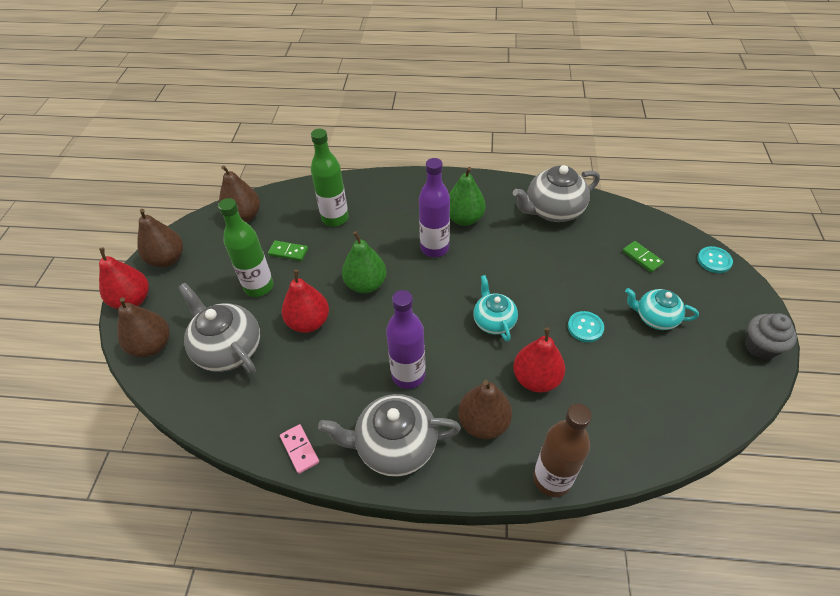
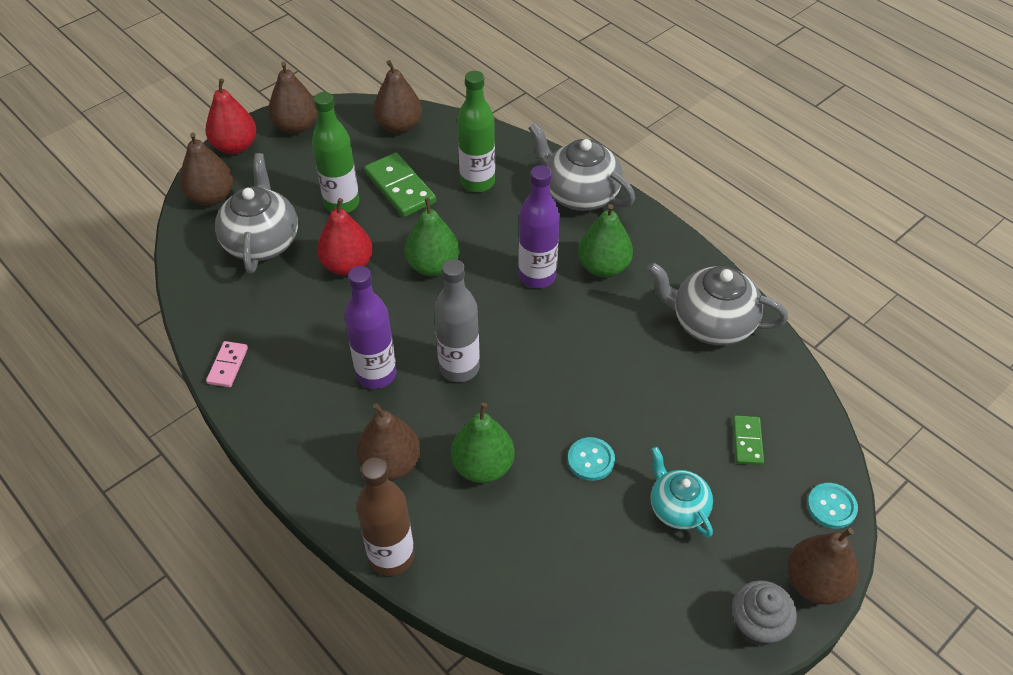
camera: 40 degrees right, 0 degrees up
(288, 252) = (400, 187): green domino -> green domino, size x1.77
(394, 446) = (299, 422): grey teapot -> grey teapot (579, 194)
(453, 332) = (459, 368): none -> grey bottle
(493, 321) = (508, 386): turquoise teapot -> none
(536, 379) = (483, 466): red pear -> green pear
(754, 303) = (815, 583): none -> brown pear

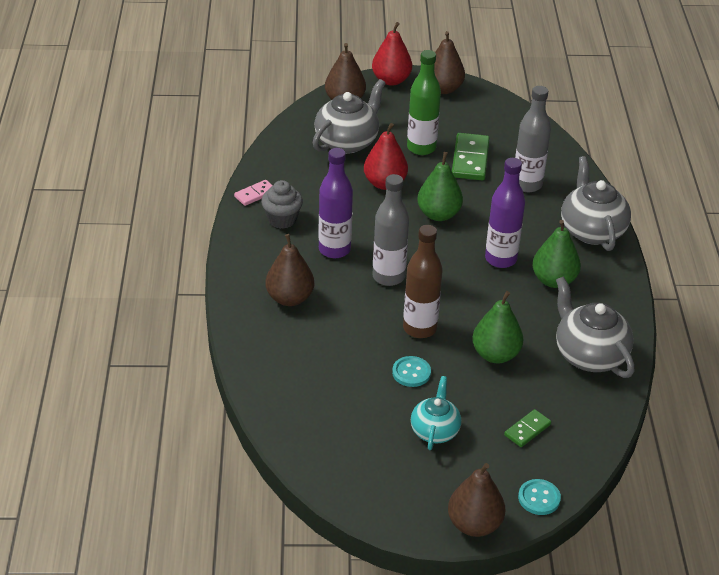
camera: 40 degrees right, 10 degrees down
(391, 556) = (238, 340): brown bottle -> brown bottle (419, 328)
(399, 126) = (513, 124): brown pear -> none
(477, 182) = (527, 184): green bottle -> grey bottle
(483, 466) = (341, 333): green pear -> green pear (495, 355)
(757, 626) = (408, 517): grey cupcake -> grey cupcake (282, 219)

